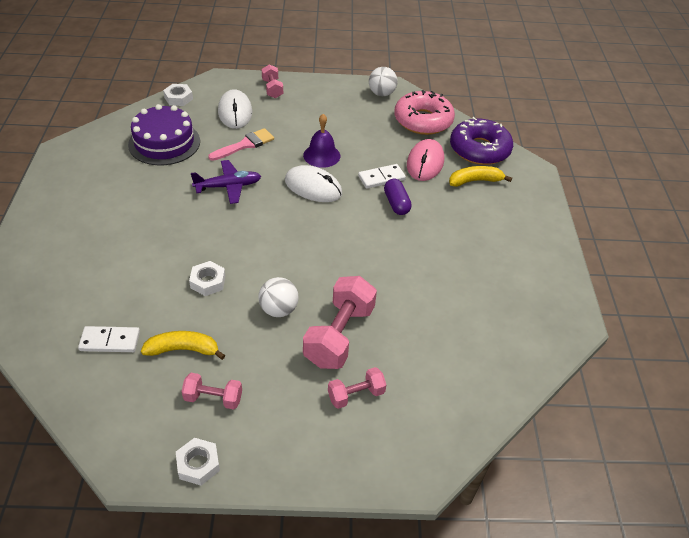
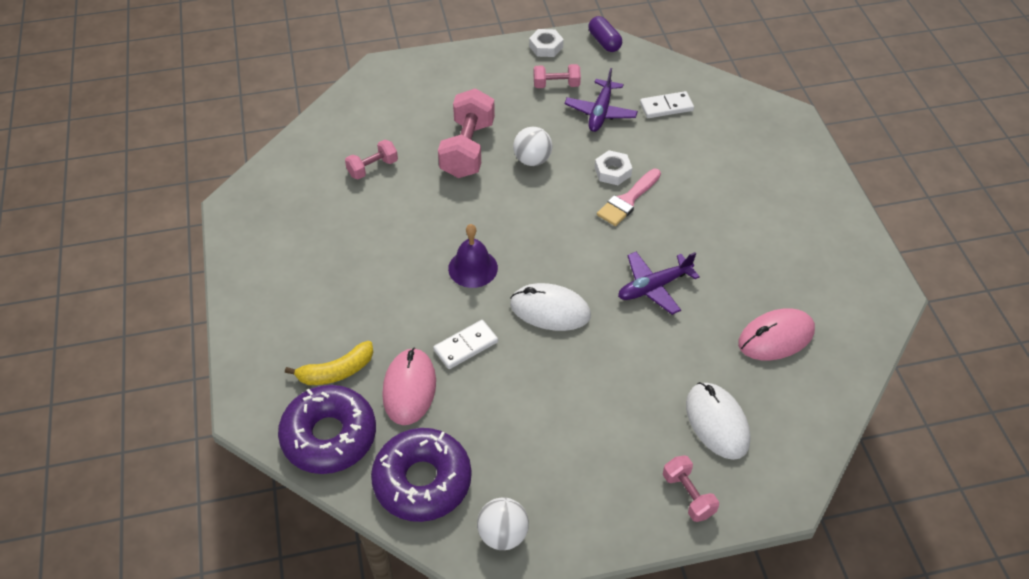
camera: 170 degrees right, 5 degrees up
(164, 143) = (776, 337): purple cake -> pink mouse
(178, 98) = (817, 431): white nut -> none
(183, 349) = (600, 112): yellow banana -> purple plane
(245, 145) = (669, 360): pink brush -> pink brush (628, 200)
(321, 155) = (557, 367): purple bell -> purple bell (473, 268)
(356, 395) = (441, 107): pink dumbbell -> pink dumbbell (373, 168)
(396, 204) = (438, 309): purple capsule -> purple capsule (604, 42)
(423, 120) = (422, 481): pink donut -> purple donut

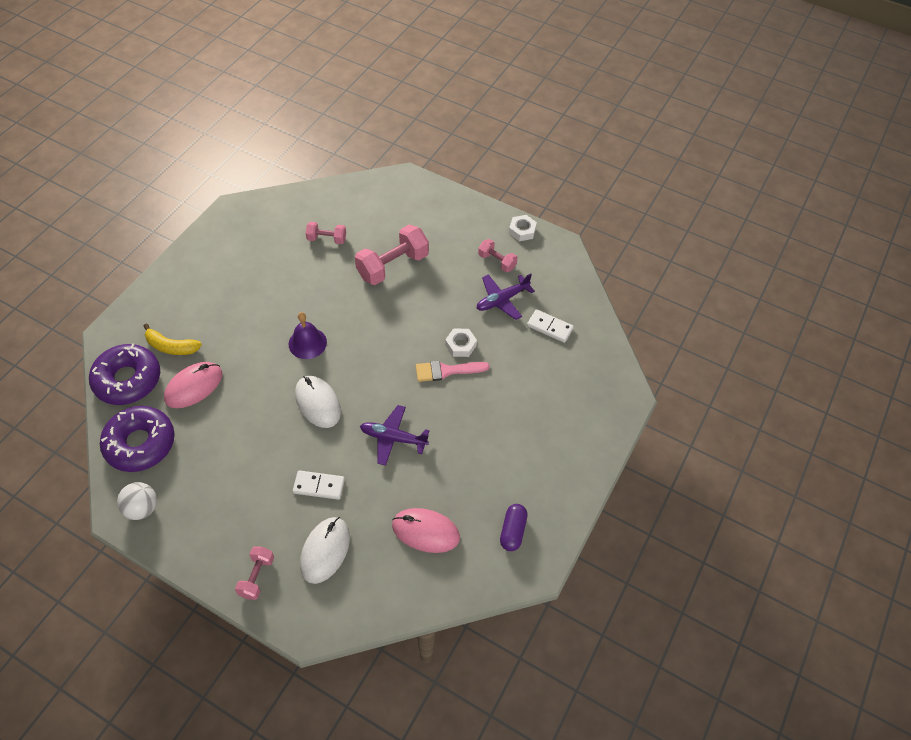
camera: 40 degrees right, 5 degrees up
(466, 346) = (249, 386): white domino -> white domino (319, 486)
(532, 160) = (421, 301): white ball -> none
(604, 42) = (565, 253): purple capsule -> purple capsule (512, 531)

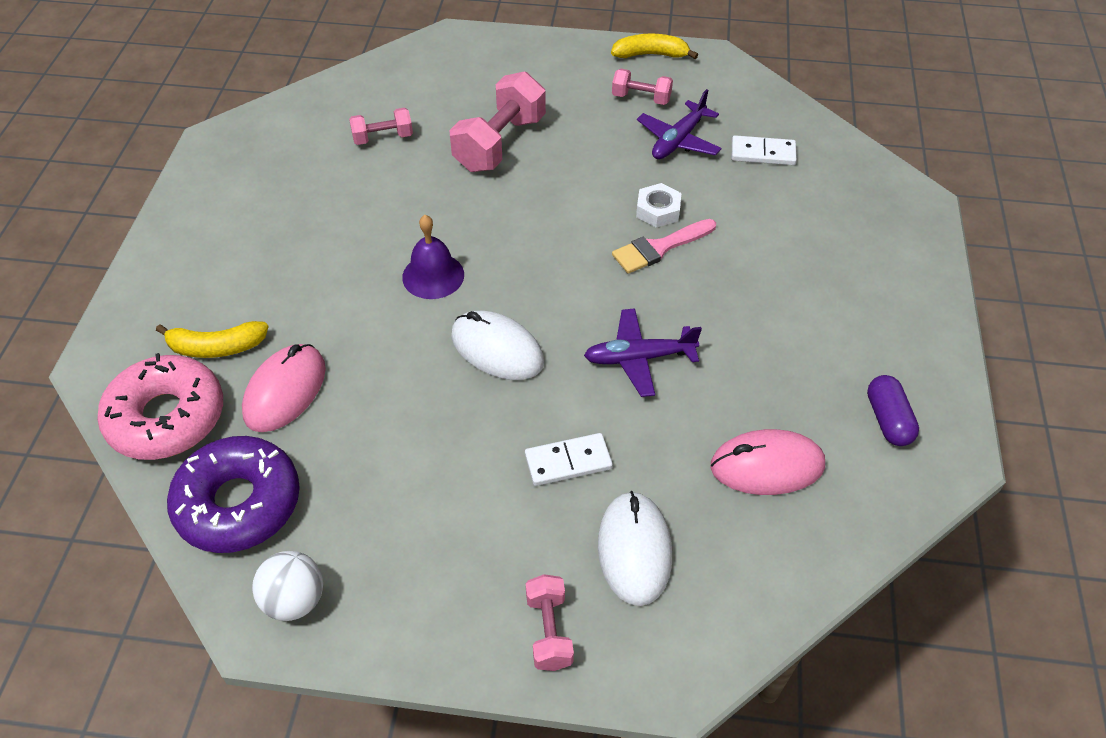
camera: 20 degrees left, 5 degrees down
(128, 380) = (167, 417): purple donut -> pink donut
(522, 231) = (650, 55): white nut -> yellow banana

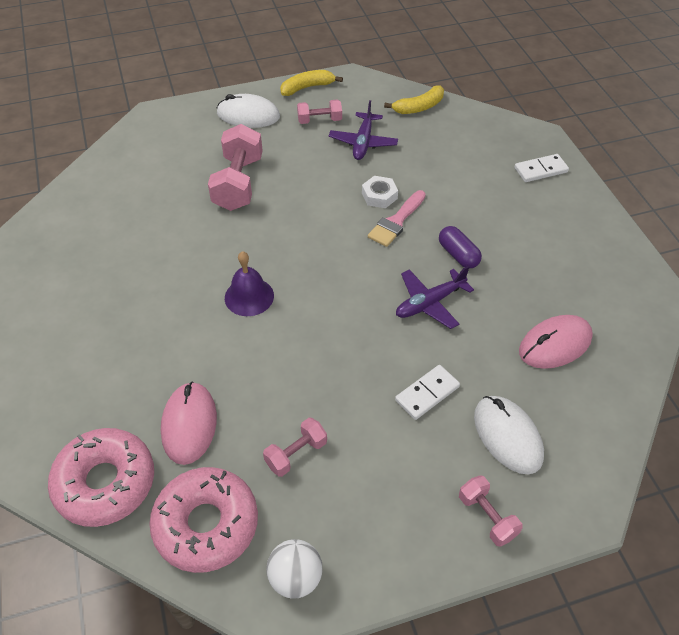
camera: 25 degrees left, 0 degrees up
(216, 347) = (112, 412): yellow banana -> yellow banana (419, 107)
(239, 503) = (206, 524): purple donut -> pink donut
(383, 138) = (146, 206): pink dumbbell -> pink dumbbell (296, 454)
(497, 349) = (329, 333): white mouse -> white mouse (248, 115)
(763, 153) = (424, 134): white domino -> white domino (540, 170)
(888, 420) = (607, 285): purple capsule -> purple capsule (458, 255)

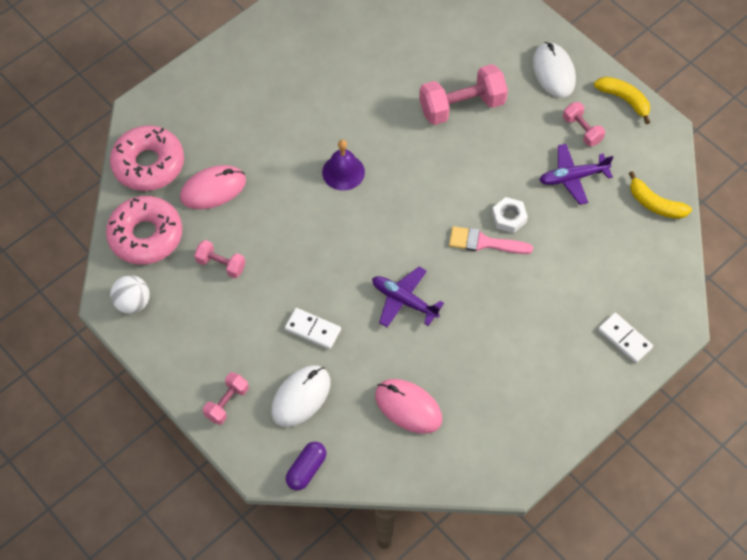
camera: 65 degrees right, 10 degrees up
(458, 255) = (470, 304): purple capsule -> purple capsule (306, 469)

